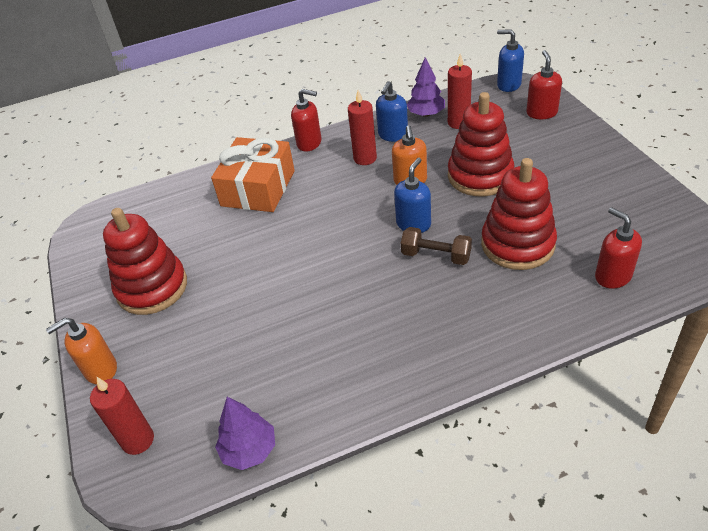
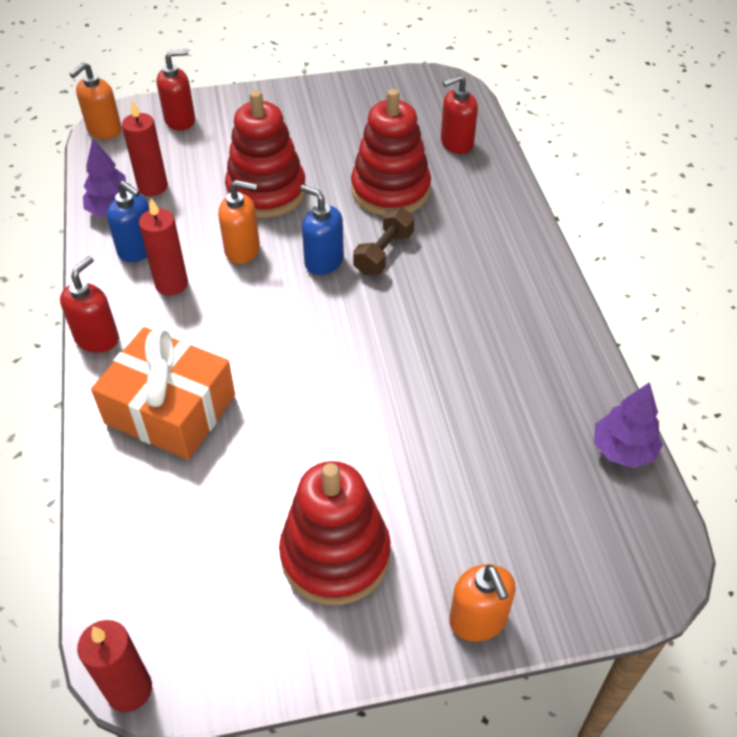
camera: 85 degrees left, 5 degrees up
(138, 440) = (599, 566): red candle -> red candle (129, 690)
(508, 85) = (104, 130): blue soap dispenser -> orange soap dispenser
(541, 113) = (180, 120): red soap dispenser -> red soap dispenser turned 150 degrees clockwise

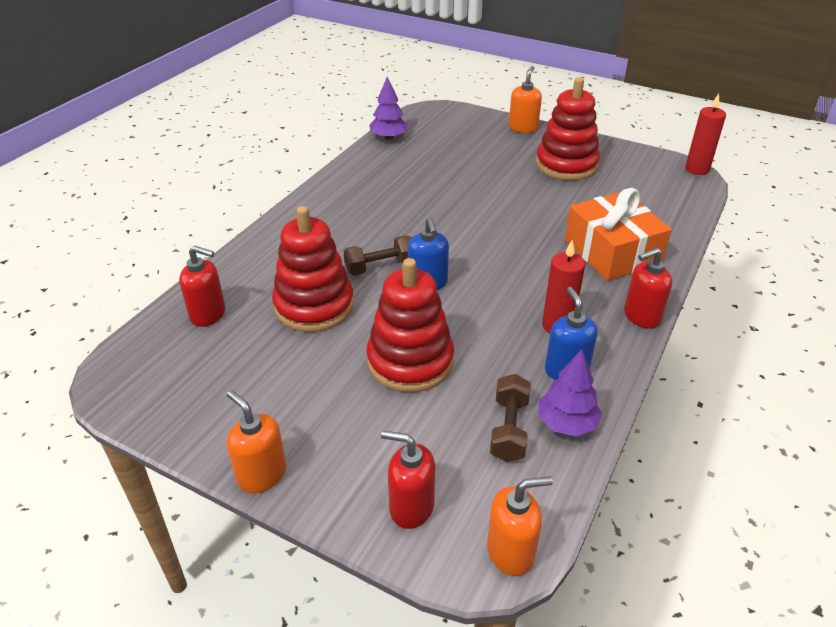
camera: 140 degrees left, 10 degrees down
(153, 187) = (509, 429): red candle -> brown dumbbell
(243, 250) = (479, 322): orange soap dispenser -> orange soap dispenser (261, 474)

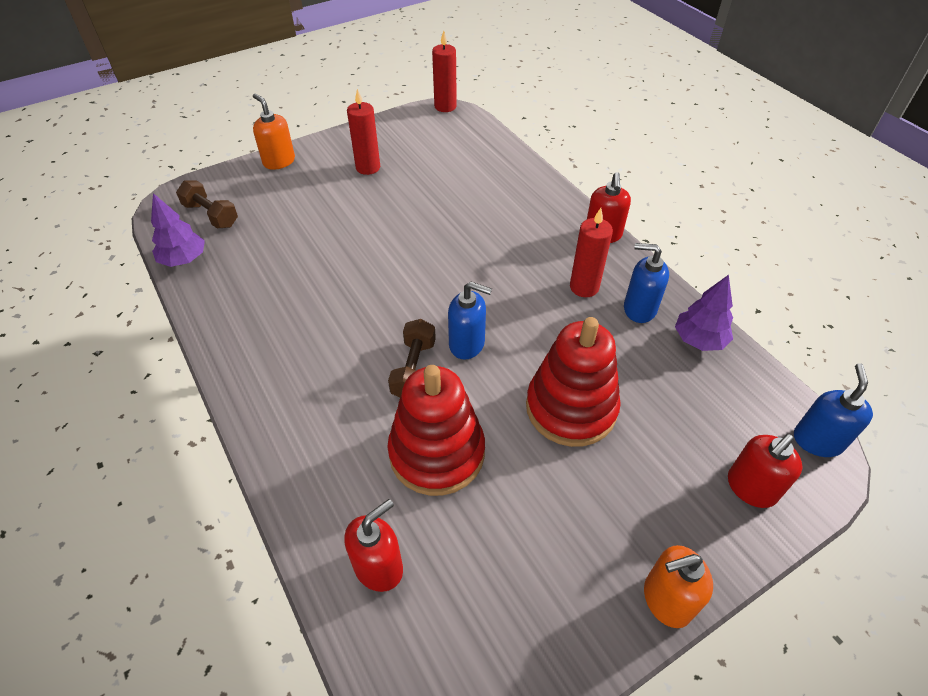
camera: 60 degrees left, 10 degrees up
(509, 429) = (689, 378): brown dumbbell -> brown dumbbell (211, 215)
(511, 551) = (817, 440): orange soap dispenser -> blue soap dispenser
(566, 165) = (368, 167): red stacking toy -> red candle
(612, 252) = (513, 207): orange gift -> none

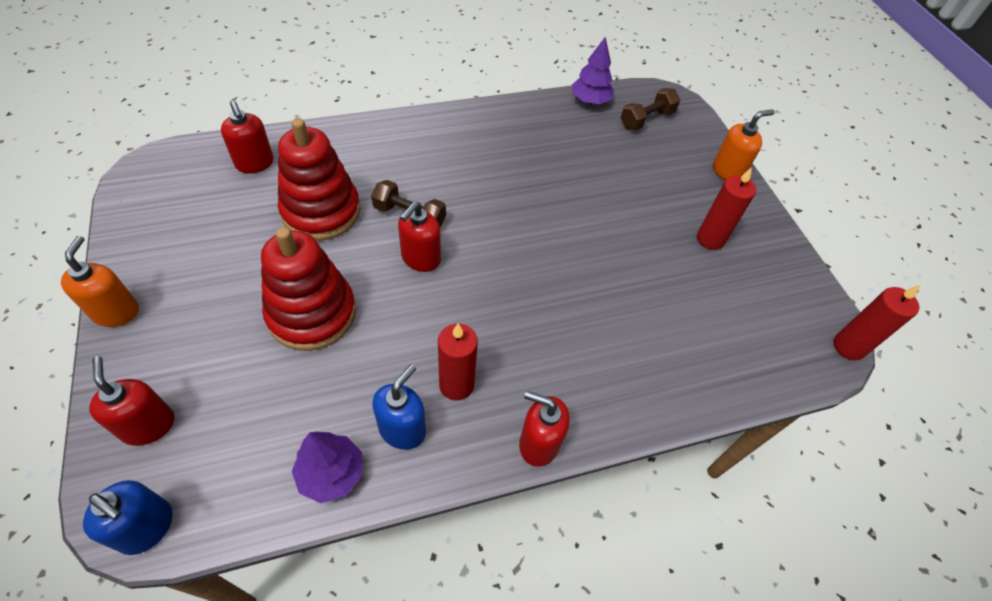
camera: 100 degrees right, 5 degrees up
(467, 344) = (420, 259): blue soap dispenser -> red soap dispenser

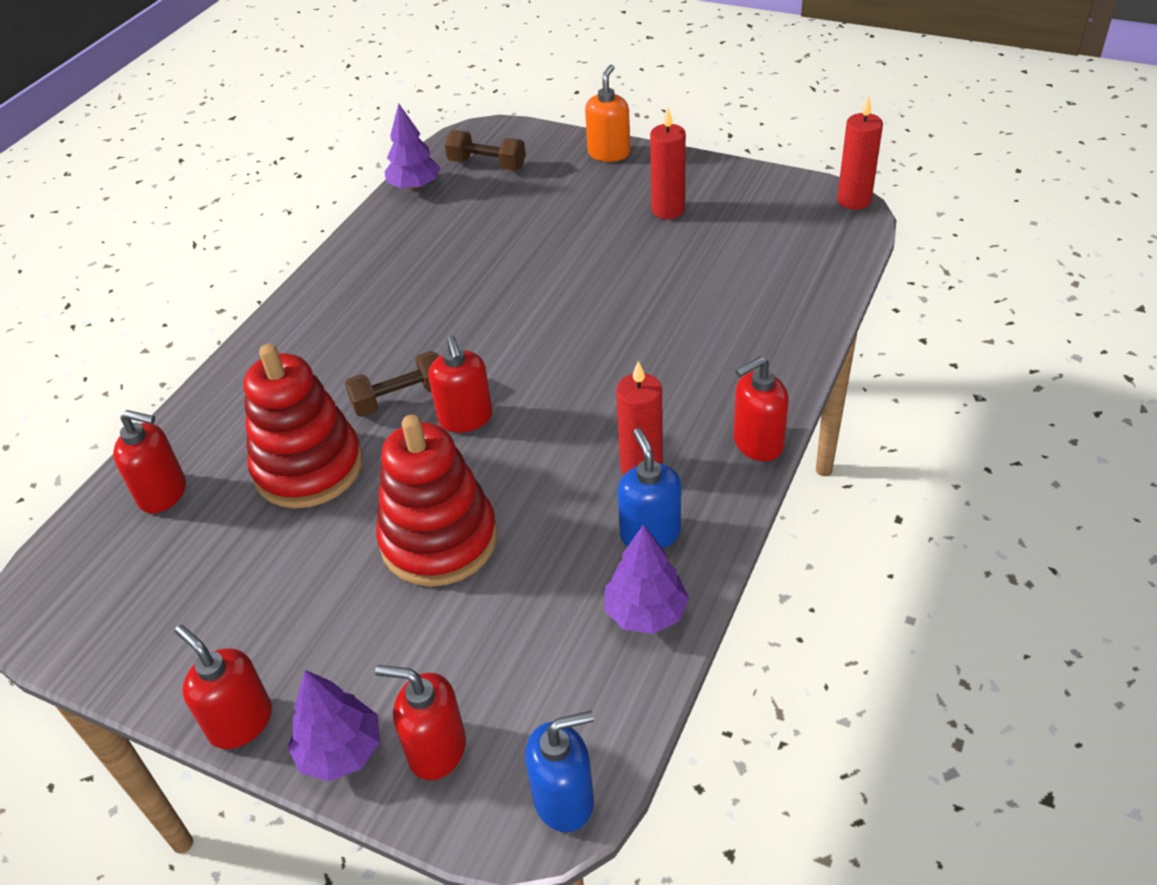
camera: 40 degrees left, 10 degrees down
(116, 312) = (240, 722): orange soap dispenser -> red soap dispenser
(121, 375) = (341, 751): none -> purple tree
(646, 119) = (487, 164): brown dumbbell -> brown dumbbell turned 75 degrees counterclockwise

